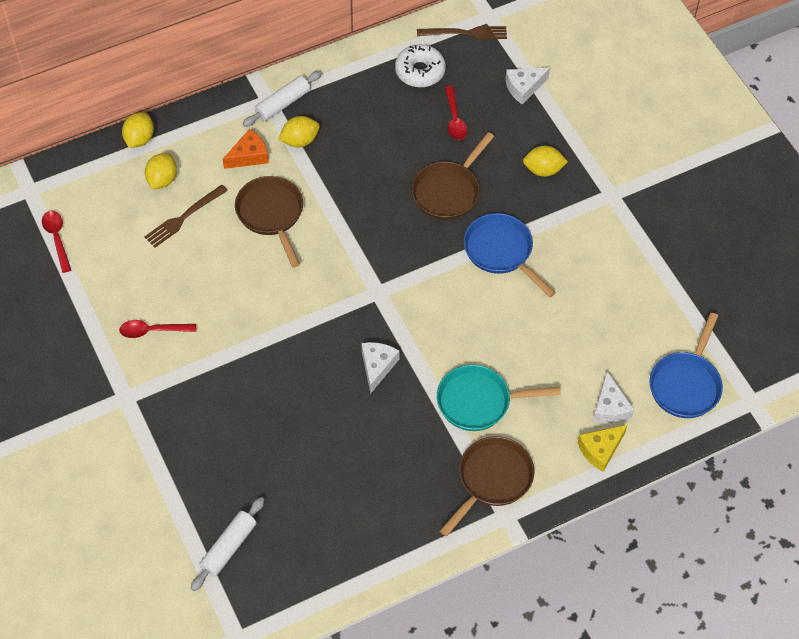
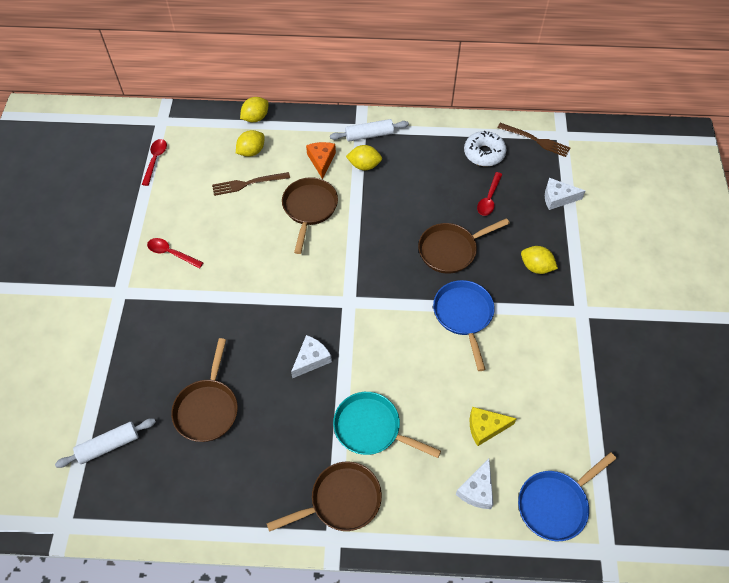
camera: 30 degrees right, 0 degrees up
(249, 156) = (321, 161): orange cheese -> orange cheese turned 90 degrees counterclockwise
(304, 463) = (207, 408): none -> brown pan
(600, 450) = (447, 523): yellow cheese -> yellow cheese (485, 427)

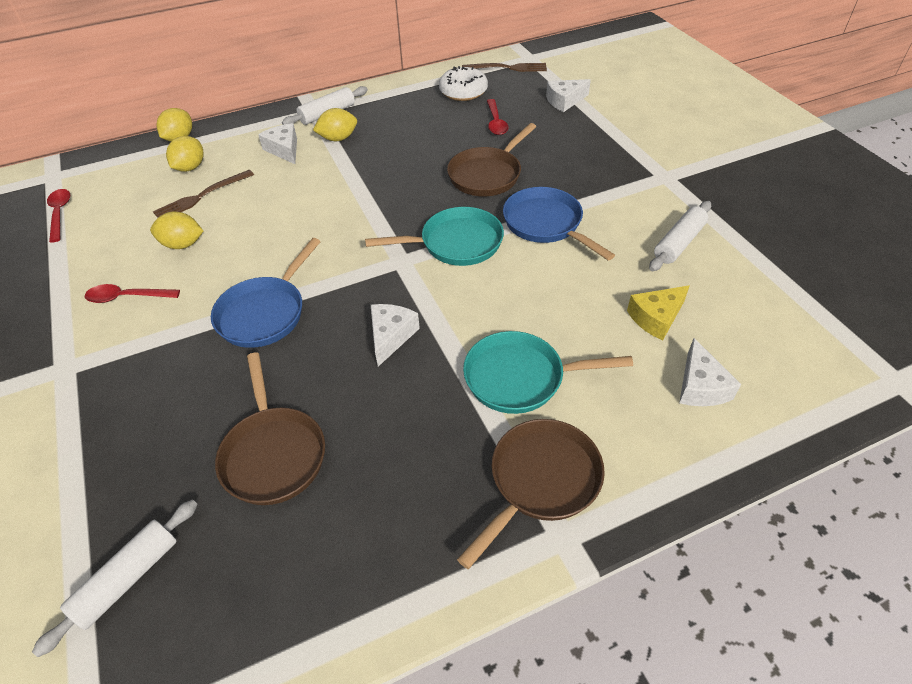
camera: 25 degrees left, 10 degrees down
(309, 209) = (295, 194): brown pan -> none
(321, 161) = (284, 150): orange cheese -> white cheese
(392, 304) = (456, 243): none -> turquoise pan
(536, 267) = (589, 158): yellow lemon -> yellow lemon (183, 244)
(545, 375) = (678, 243): none -> white rolling pin
(555, 504) = (799, 360): blue pan -> blue pan (265, 313)

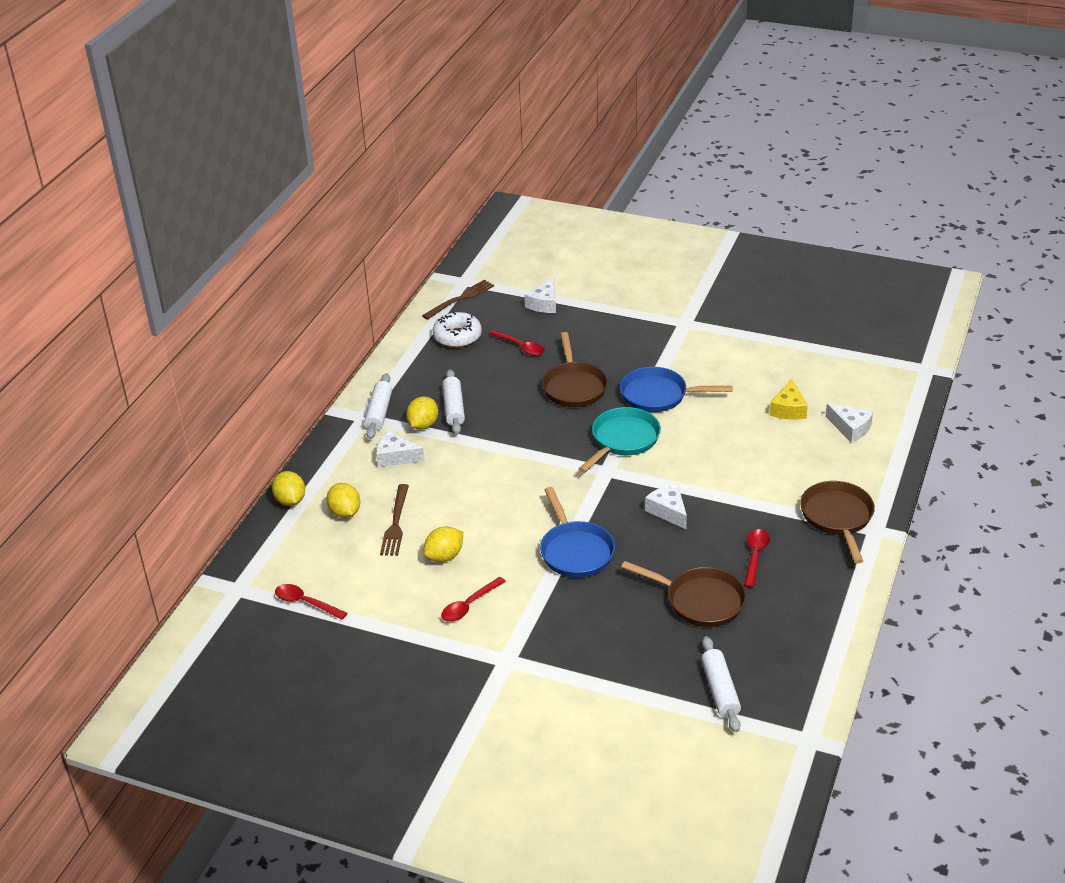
camera: 45 degrees left, 10 degrees down
(393, 451) = (755, 556): none -> red spoon
(520, 378) = (765, 483): turquoise pan -> none
(678, 243) = (746, 360): white rolling pin -> white rolling pin (453, 408)

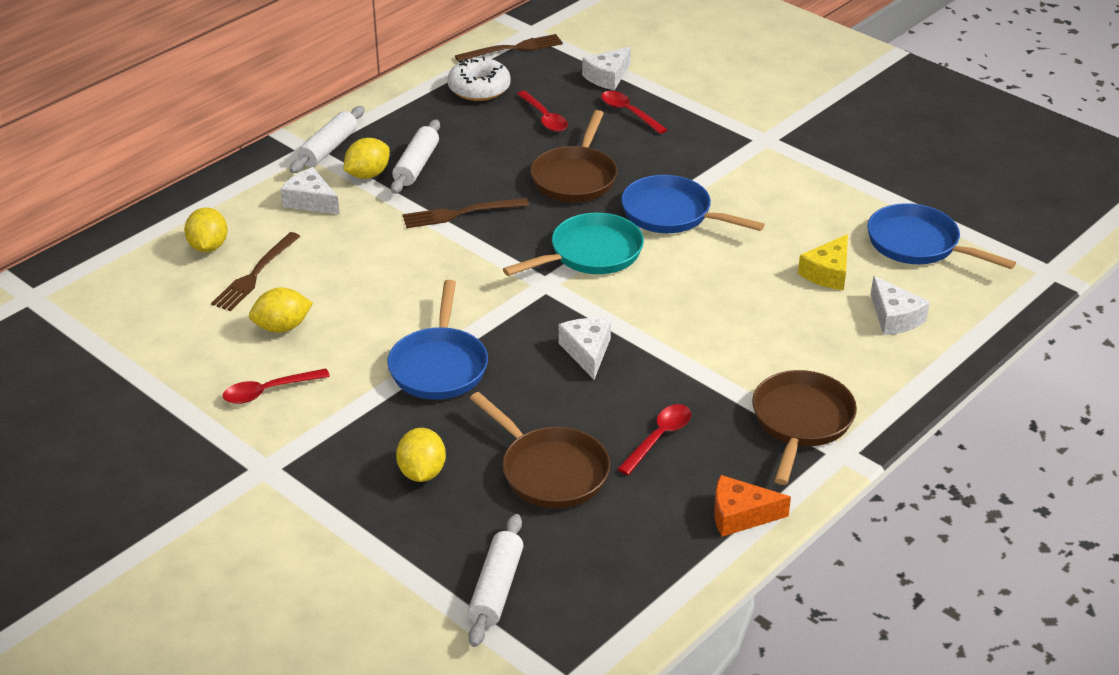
camera: 20 degrees right, 0 degrees up
(290, 500) = (159, 217): yellow lemon -> yellow lemon (422, 472)
(306, 603) = (90, 333): red spoon -> red spoon (629, 113)
(511, 436) = (460, 213): none -> brown fork
(833, 372) = (918, 244): none -> blue pan
(840, 592) = (740, 515): none -> orange cheese

